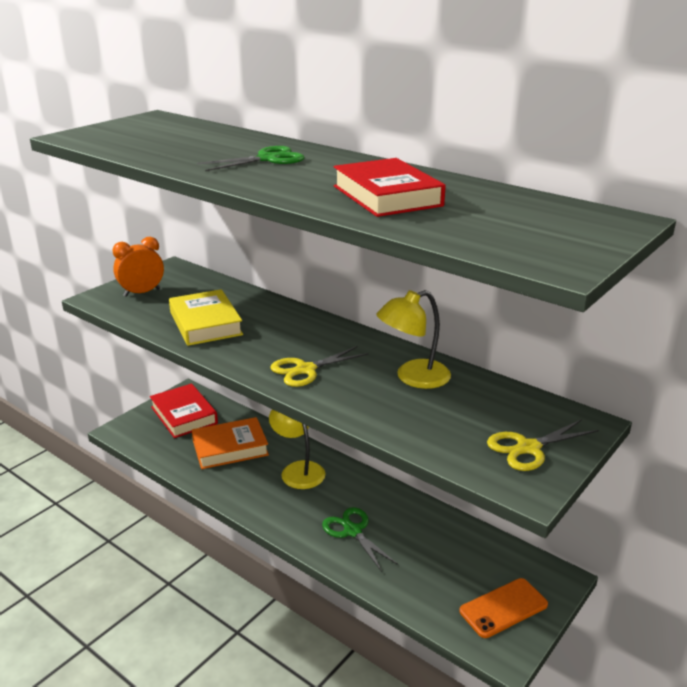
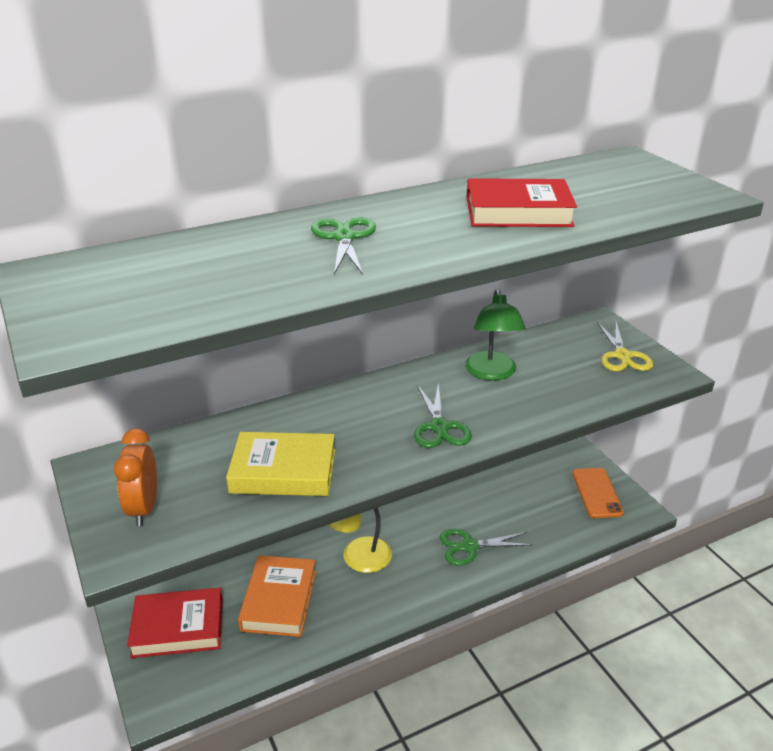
camera: 65 degrees left, 5 degrees up
(305, 370) = (439, 427): yellow scissors -> green scissors
(413, 377) = (492, 373): yellow lamp -> green lamp

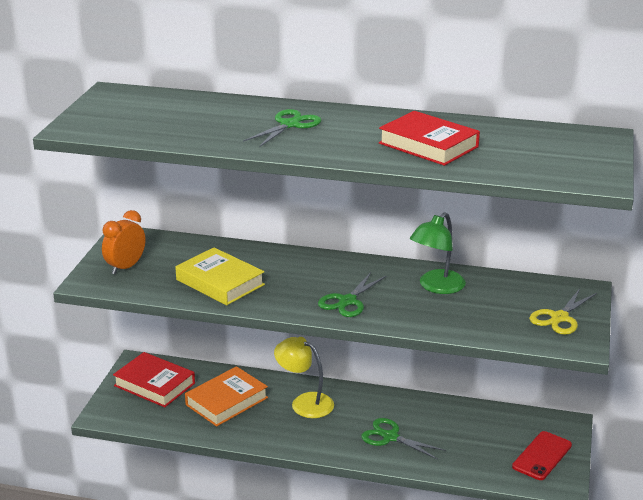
camera: 40 degrees right, 5 degrees down
(597, 493) = (542, 456): orange phone -> red phone

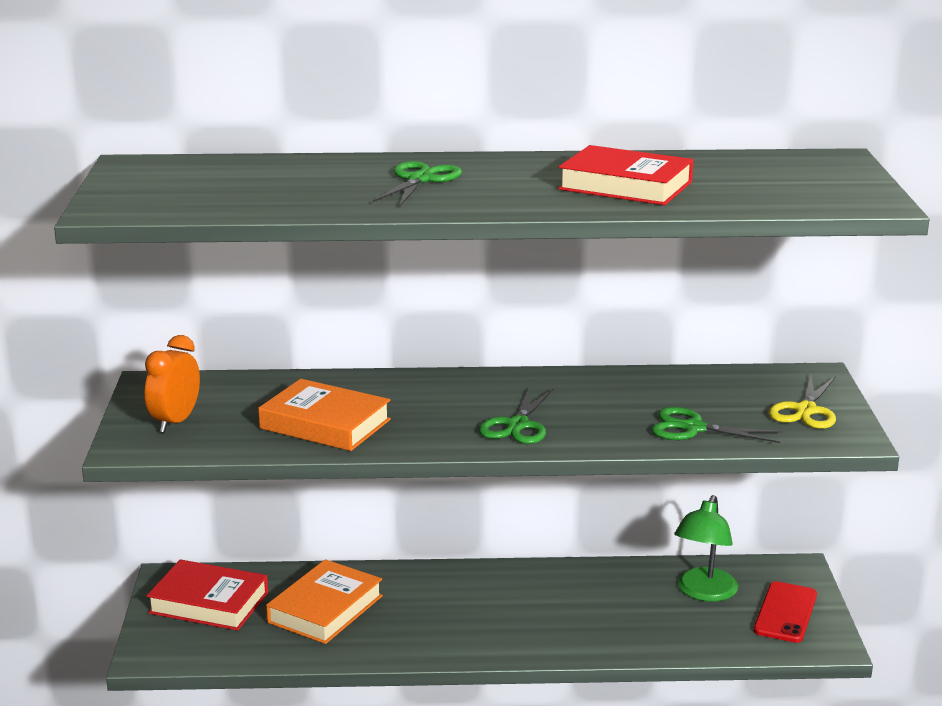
camera: 15 degrees left, 5 degrees down
(220, 282) = (325, 424): yellow book -> orange book
(304, 402) = (437, 594): yellow lamp -> none
(390, 437) = (575, 620): green scissors -> green scissors (693, 428)
(436, 287) = (626, 394): green lamp -> green lamp (704, 592)

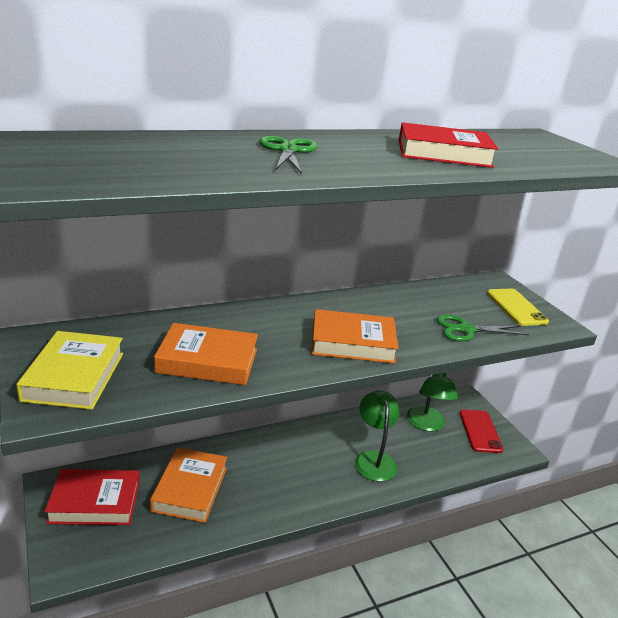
camera: 25 degrees left, 5 degrees up
(175, 422) = (74, 376): orange clock -> yellow book
(517, 425) = (352, 342): green scissors -> orange book
(591, 618) = (374, 459): none -> green lamp
(806, 410) = (516, 307): yellow scissors -> yellow phone

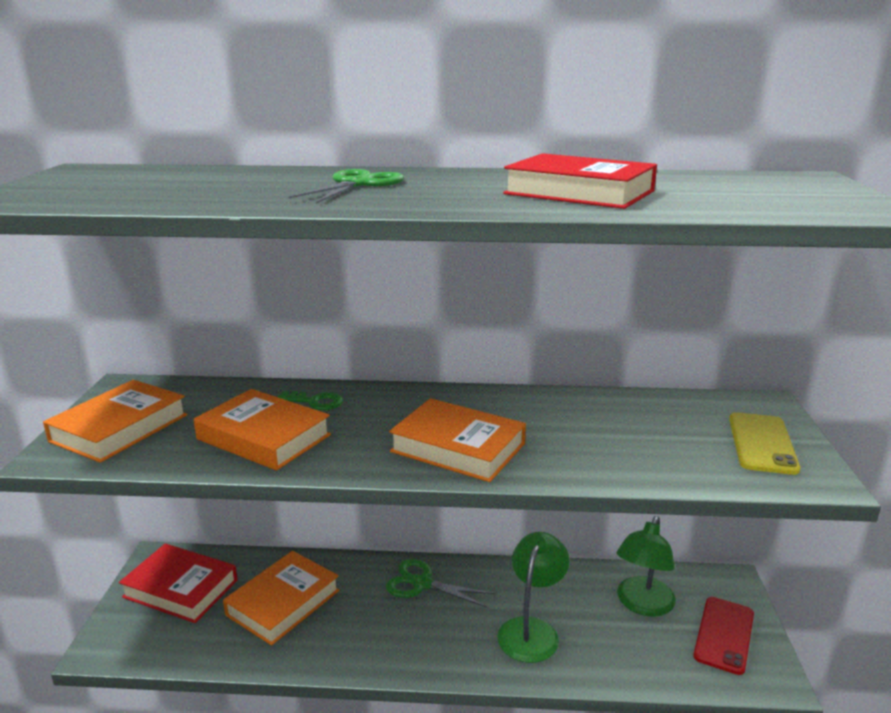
camera: 30 degrees right, 5 degrees down
(74, 376) = (119, 428): yellow book -> orange book
(217, 325) = (315, 402): none -> green key
(466, 330) = (643, 459): green scissors -> green scissors (422, 583)

